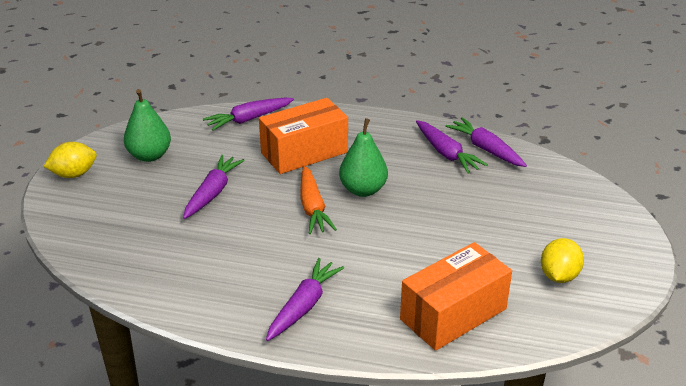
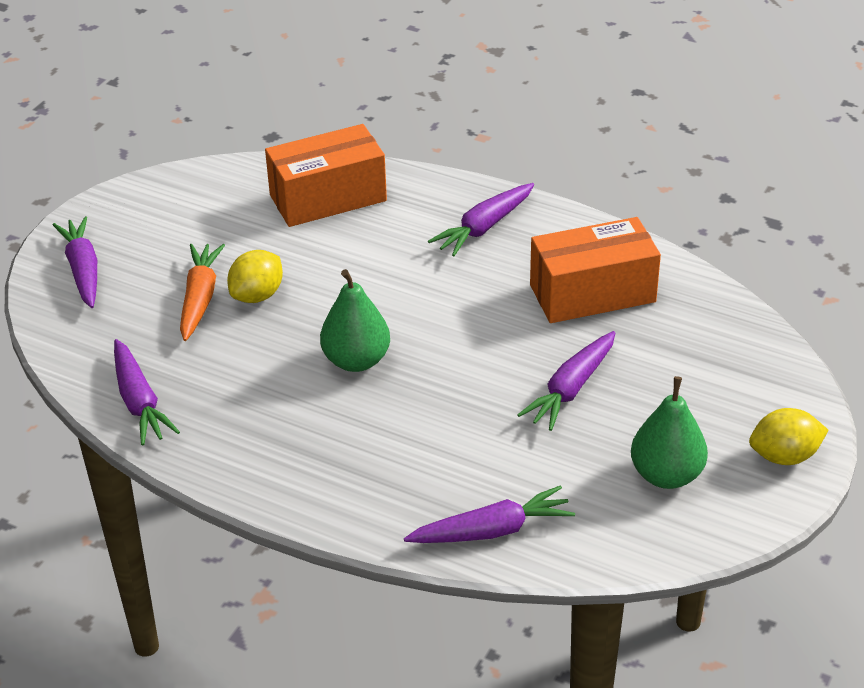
camera: 165 degrees left, 5 degrees up
(304, 152) = (418, 441): orange box -> orange box (592, 293)
(312, 207) = (436, 344): orange carrot -> orange carrot (200, 298)
(446, 153) = (203, 403): purple carrot -> purple carrot (83, 270)
(559, 276) = (187, 218): yellow lemon -> yellow lemon (257, 295)

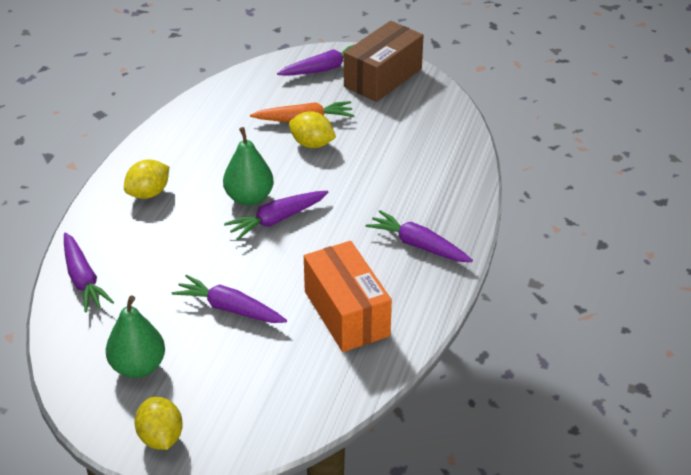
camera: 80 degrees right, 0 degrees up
(130, 220) = (383, 77): none -> brown box
(139, 402) = (199, 113): purple carrot -> purple carrot (277, 220)
(317, 460) = (148, 193): none -> yellow lemon
(328, 198) = (433, 161): orange box -> none

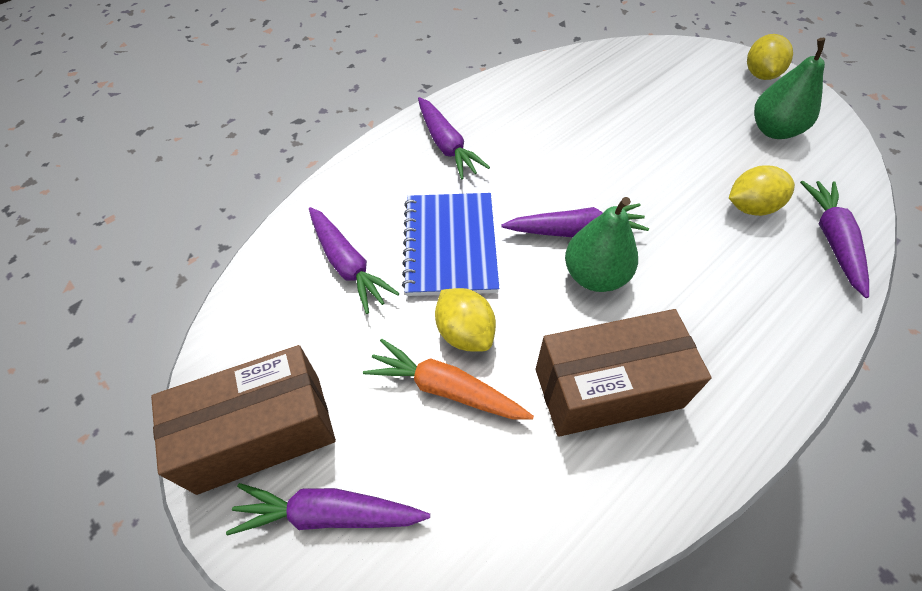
camera: 150 degrees left, 15 degrees up
(148, 193) = (732, 341): yellow lemon -> yellow lemon (750, 207)
(216, 149) = (607, 388): none -> brown box
(229, 308) = (669, 151): purple carrot -> purple carrot (348, 265)
(346, 313) = (559, 110): orange box -> none
(357, 181) = (450, 245): none -> blue notebook

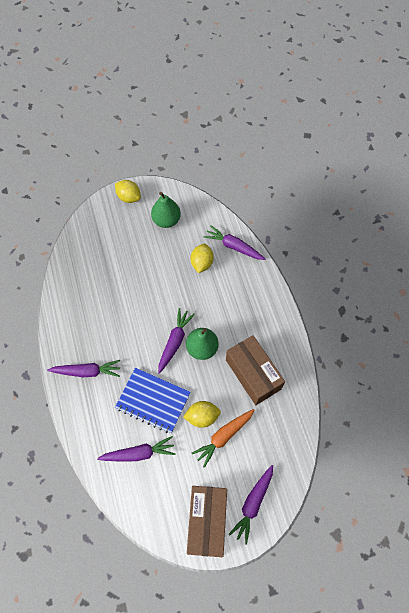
camera: 65 degrees left, 10 degrees up
(607, 388) = (253, 374): brown box -> brown box turned 45 degrees counterclockwise

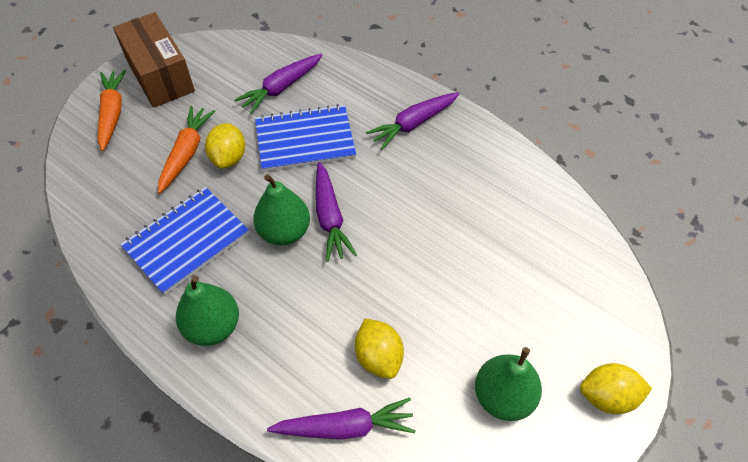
camera: 145 degrees right, 10 degrees down
(202, 416) = (229, 158): yellow lemon -> yellow lemon turned 45 degrees counterclockwise
(253, 374) = (186, 241): brown box -> blue notebook
(253, 503) = (112, 113): purple carrot -> orange carrot
(263, 320) = (213, 326): none -> green pear

